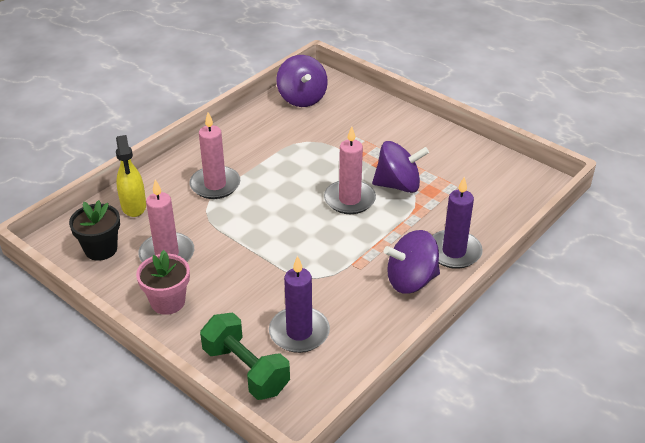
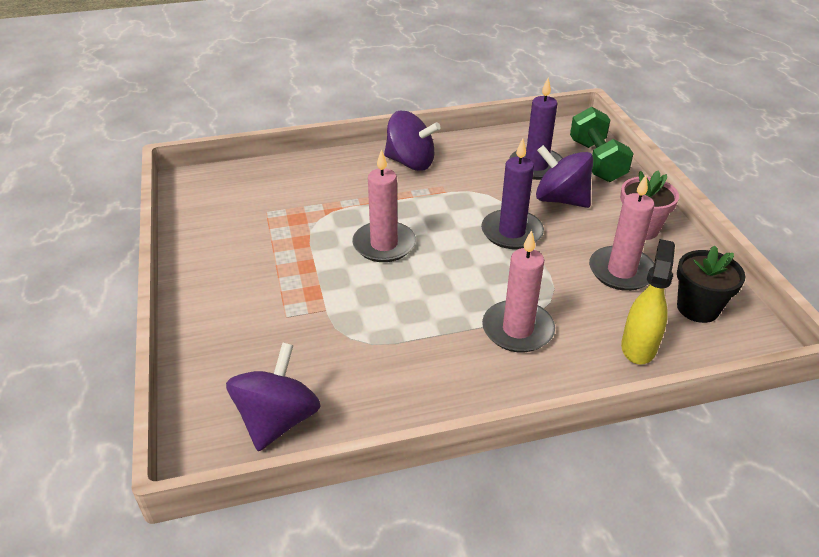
camera: 145 degrees left, 0 degrees up
(398, 185) = (319, 237): purple spinning top -> purple spinning top (560, 199)
(454, 252) = (350, 166): purple candle -> purple candle (511, 232)

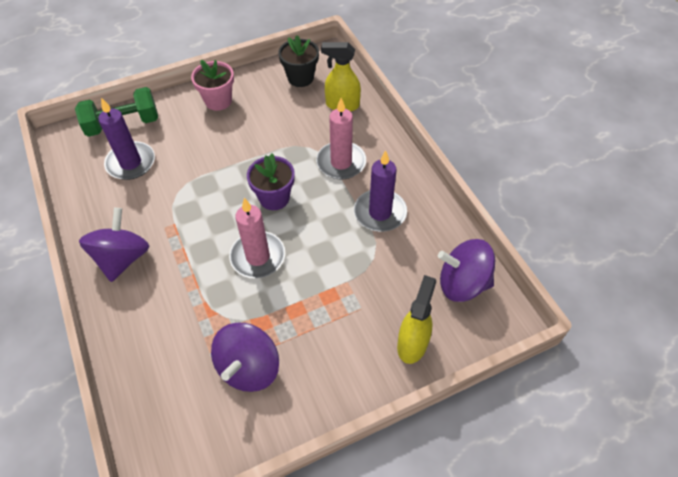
camera: 100 degrees left, 15 degrees up
(220, 352) = (412, 343): none -> yellow spray bottle
(466, 263) = (274, 198): none -> purple flower pot
(511, 232) = (230, 173): purple candle -> purple candle (380, 213)
(560, 199) = (182, 145): purple spinning top -> purple spinning top (249, 368)
(621, 271) = (269, 111): pink candle -> none

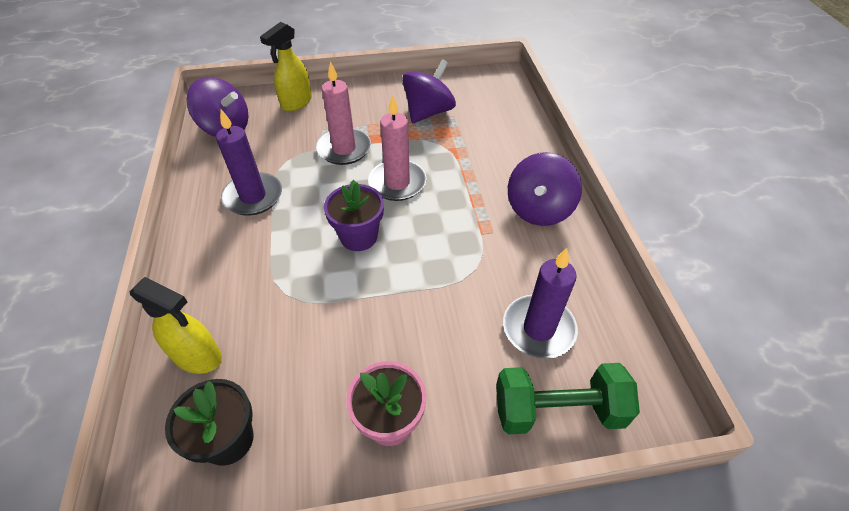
camera: 165 degrees left, 5 degrees down
(341, 162) = (258, 262): pink candle -> pink candle (344, 149)

